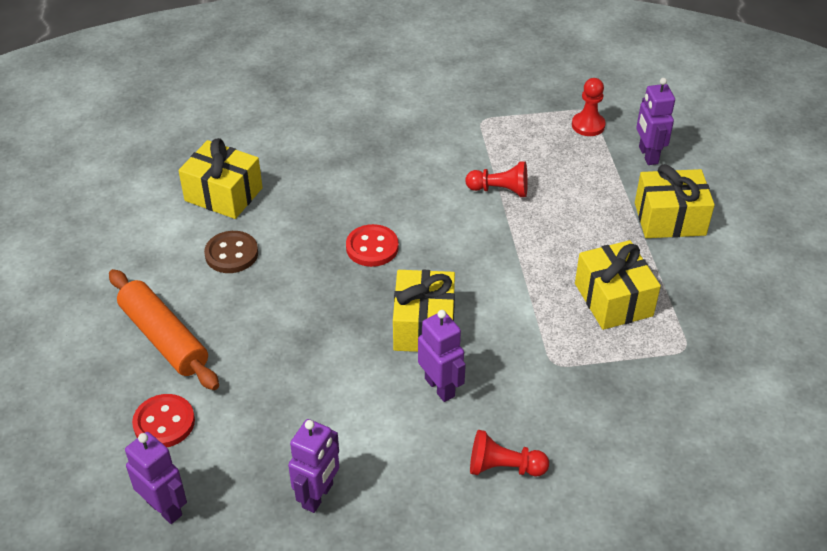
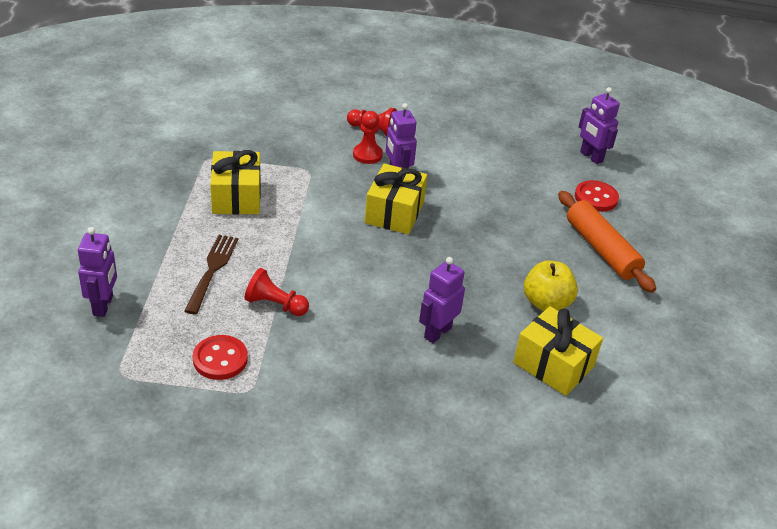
camera: 170 degrees left, 5 degrees down
(231, 254) = (546, 303): brown button -> yellow apple
(318, 496) = (494, 142): purple robot -> purple robot (437, 332)
(372, 247) = (417, 280): red button -> red button (220, 359)
(578, 208) = (212, 271): none -> brown fork
(588, 125) = (136, 354): red pawn -> red pawn (367, 155)
(669, 219) = (138, 243): yellow gift -> none

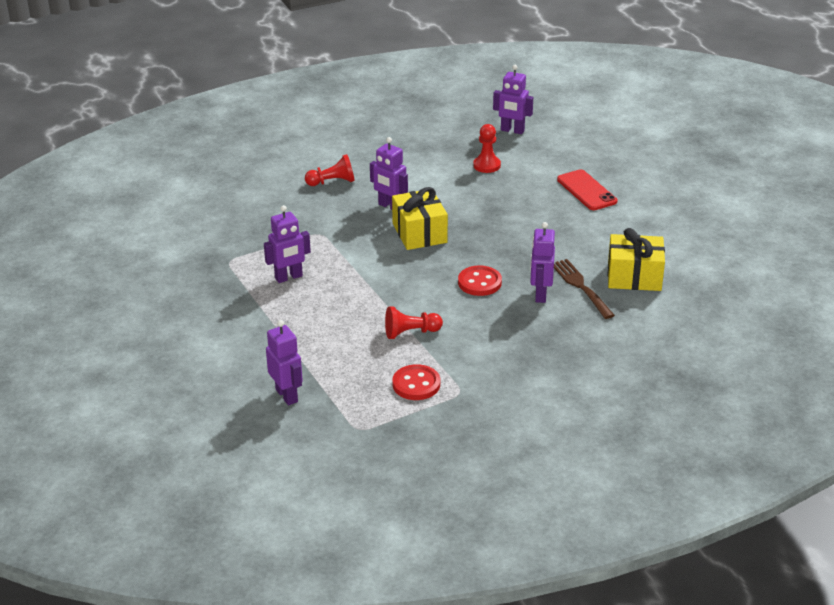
camera: 30 degrees left, 5 degrees down
(212, 271) = (337, 334): brown fork -> brown fork (581, 287)
(236, 197) = (289, 277): yellow gift -> purple robot
(367, 155) = (350, 202): red pawn -> red pawn (487, 165)
(546, 303) = (589, 242): yellow apple -> none
(596, 198) = (546, 158): red button -> red button (479, 282)
(601, 249) = (586, 190): orange rolling pin -> red phone

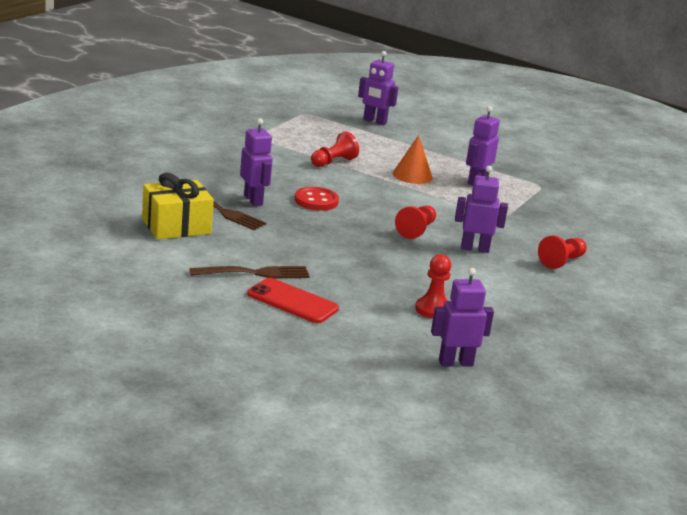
camera: 145 degrees right, 10 degrees down
(345, 298) = (412, 175): none -> orange cone
(416, 384) = (294, 136): red button -> none
(419, 233) = (416, 230): yellow gift -> red pawn
(598, 218) = (254, 273): none -> brown fork

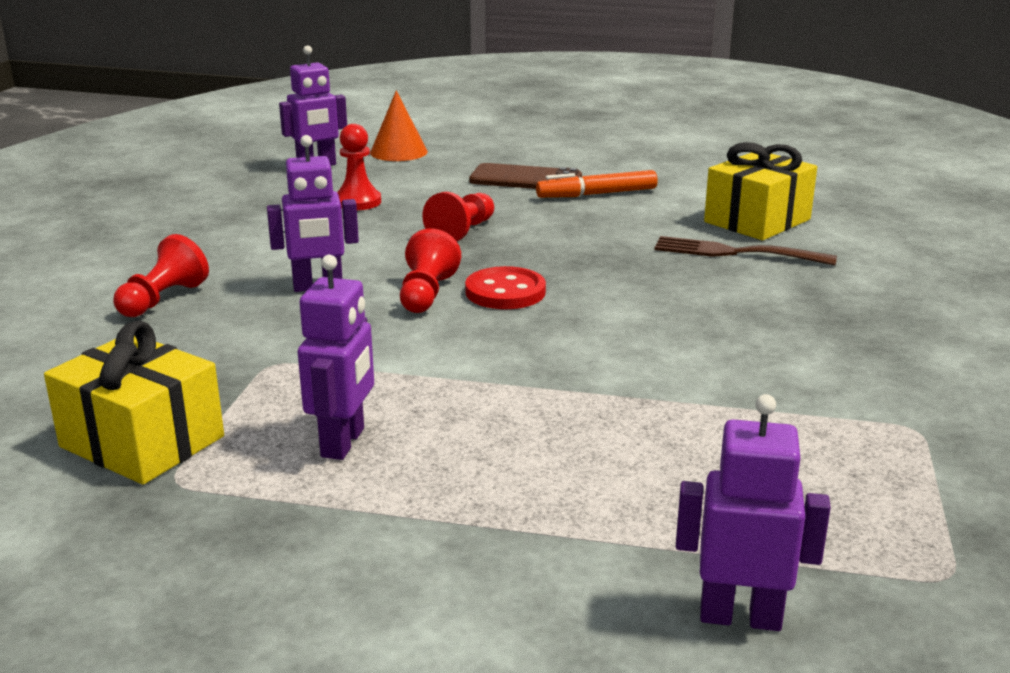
camera: 165 degrees right, 0 degrees up
(253, 200) = (718, 280): purple robot -> none
(254, 273) = (597, 194): brown fork -> orange marker
(292, 301) = (525, 179): red phone -> brown phone
(316, 201) = (626, 304): red button -> red button (505, 292)
(333, 162) = (686, 402): red pawn -> red pawn (462, 232)
(412, 175) = (498, 416): orange cone -> orange cone (398, 152)
(555, 200) = (142, 442): none -> yellow gift

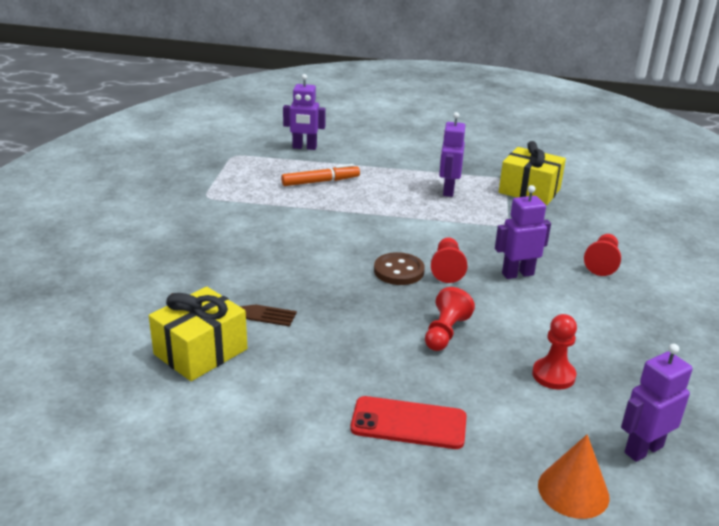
camera: 175 degrees right, 5 degrees up
(505, 292) = (398, 271): red button -> brown button
(525, 179) = (408, 423): brown phone -> red phone
(597, 194) = (336, 394): orange marker -> orange marker (320, 182)

